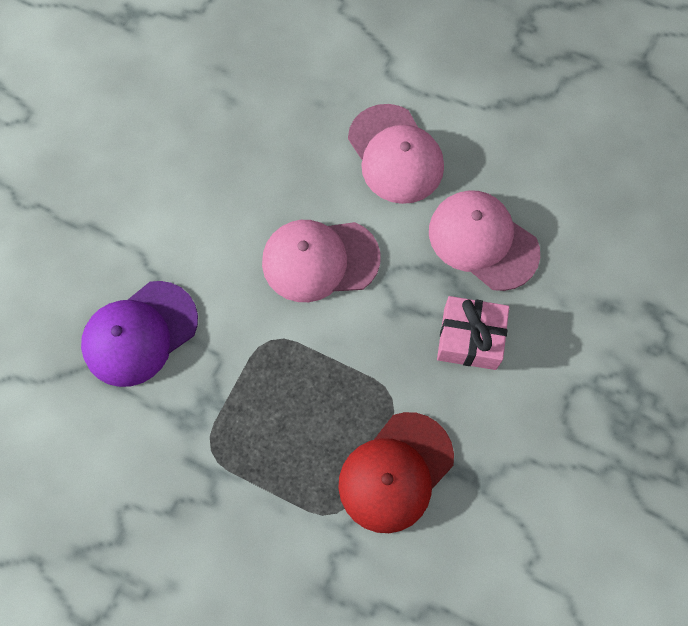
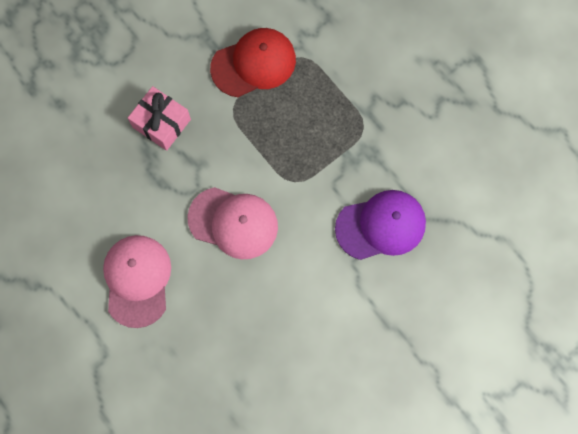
camera: 155 degrees left, 5 degrees up
(483, 241) = (113, 185): pink cap -> none

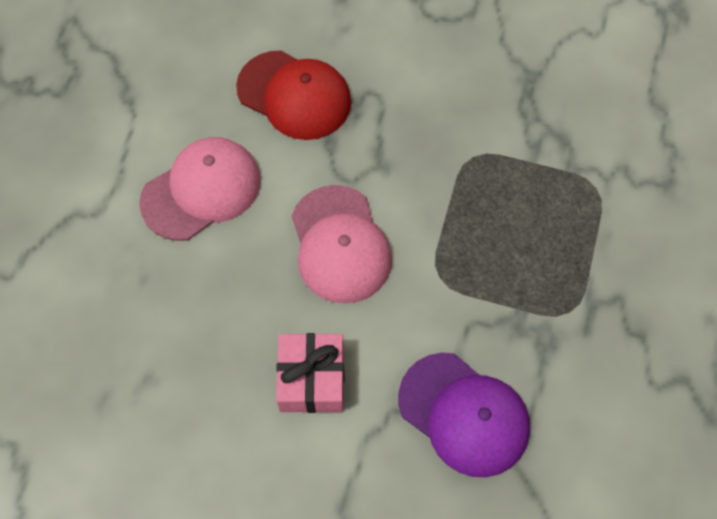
camera: 55 degrees right, 10 degrees down
(161, 123) = (397, 99): pink gift -> pink gift (312, 379)
(254, 64) = (543, 144): red cap -> red cap (294, 95)

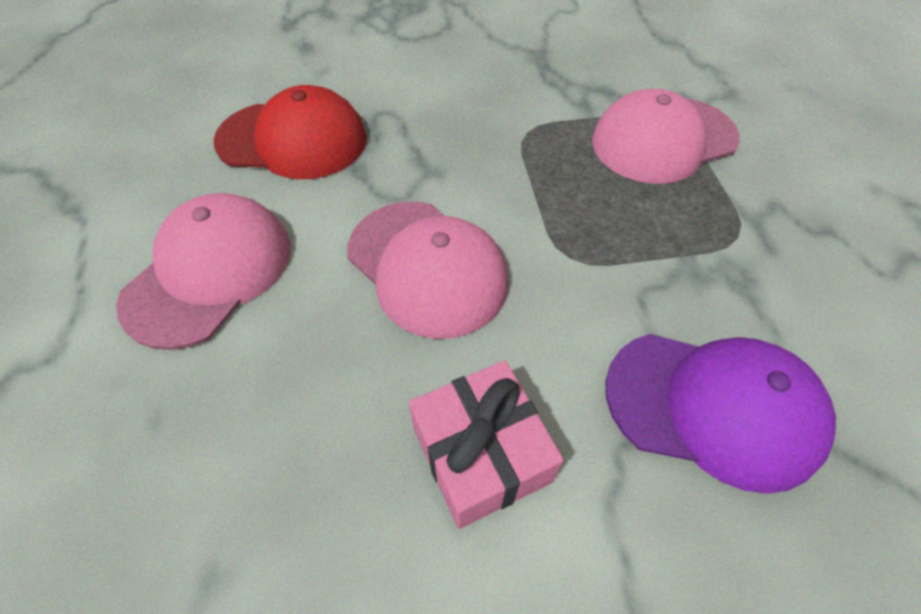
camera: 25 degrees left, 10 degrees down
(575, 207) = (663, 140): none -> pink cap

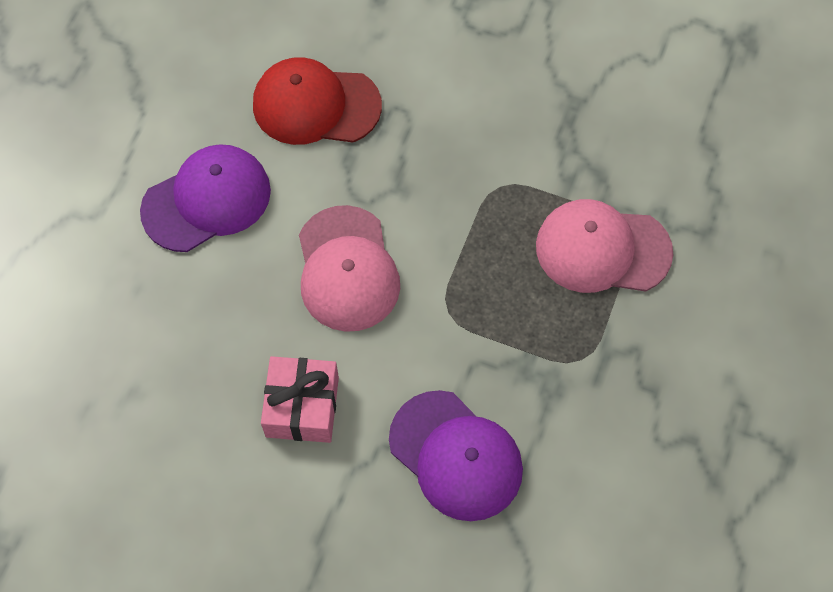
camera: 30 degrees right, 10 degrees up
(210, 273) = (207, 200): pink cap -> purple cap
(293, 140) = (316, 105): red cap -> red cap turned 150 degrees clockwise

